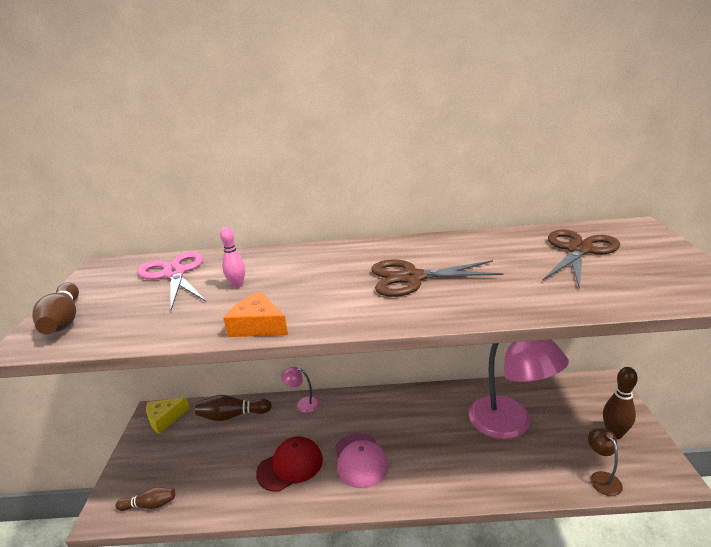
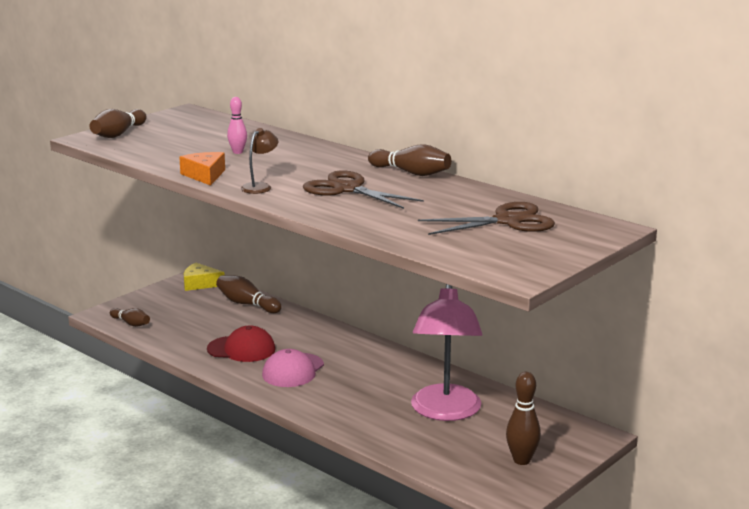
camera: 40 degrees right, 5 degrees down
(174, 273) = (217, 131): pink scissors -> none
(303, 404) = (308, 322): pink lamp -> none
(417, 242) = (411, 173): none -> brown bowling pin
(601, 478) = (450, 470): brown lamp -> brown lamp (260, 186)

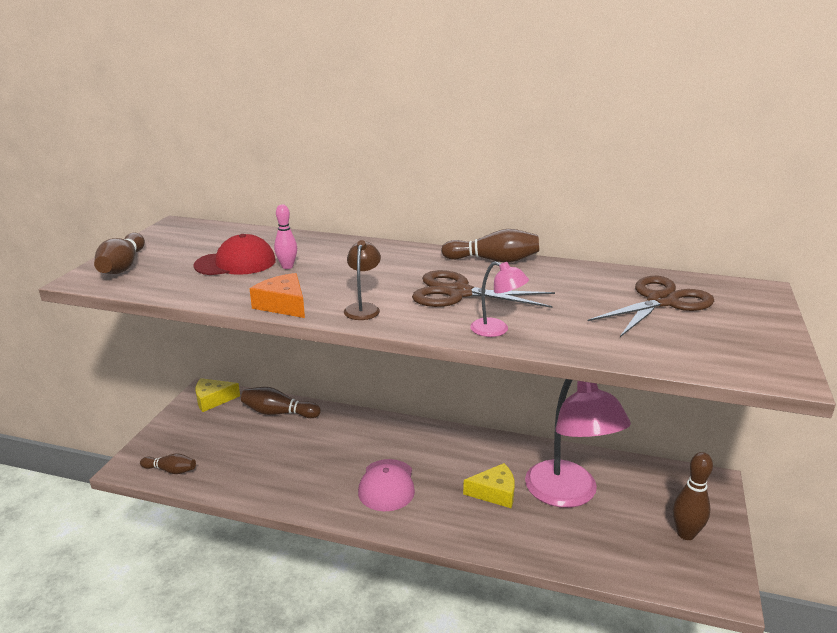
camera: 25 degrees left, 5 degrees up
(241, 349) = (314, 472): red cap -> red cap (235, 263)
(341, 215) = (497, 330): none -> pink lamp
(380, 396) = (494, 493): none -> yellow cheese

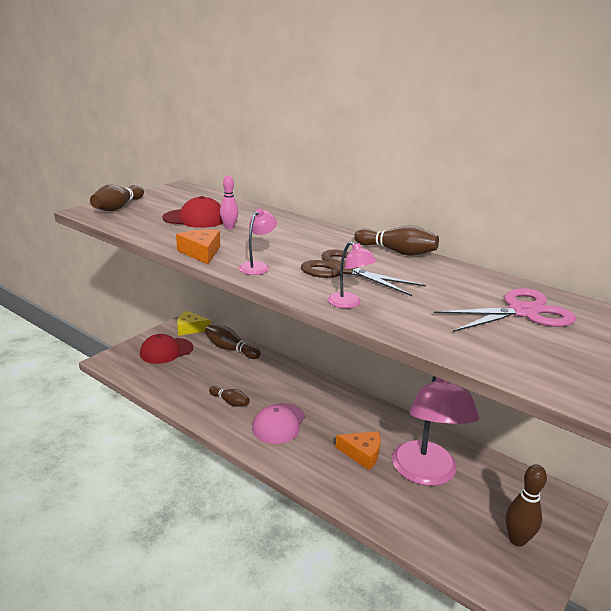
camera: 20 degrees right, 0 degrees up
(170, 470) = (133, 370): brown bowling pin -> brown bowling pin (230, 402)
(199, 435) = (166, 351): none -> red cap
(363, 308) = (257, 266): brown lamp -> pink lamp
(494, 493) = (362, 454): yellow cheese -> orange cheese
(661, 301) = (522, 312): brown scissors -> pink scissors

